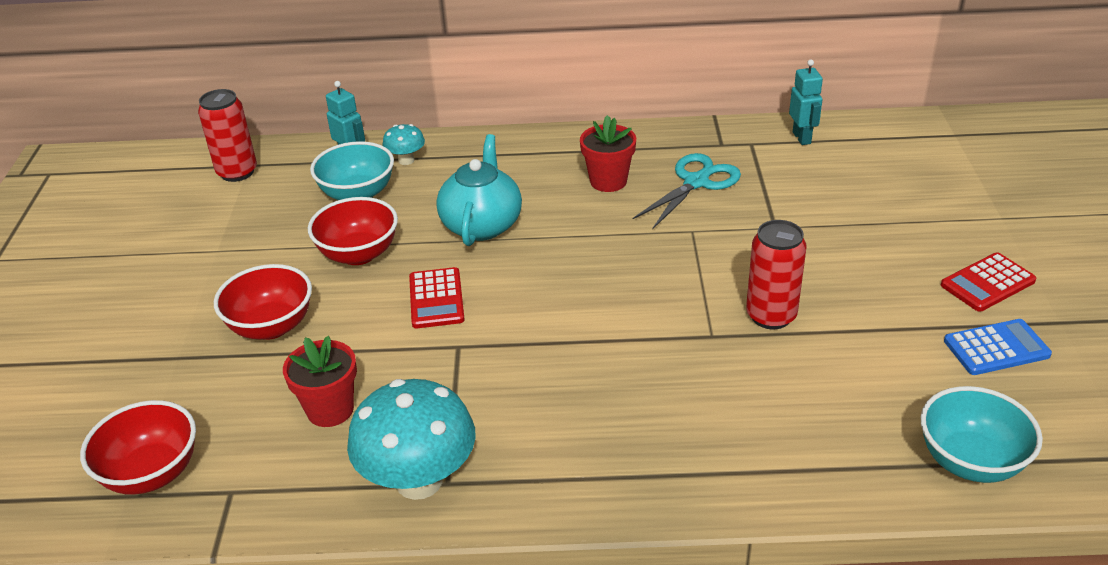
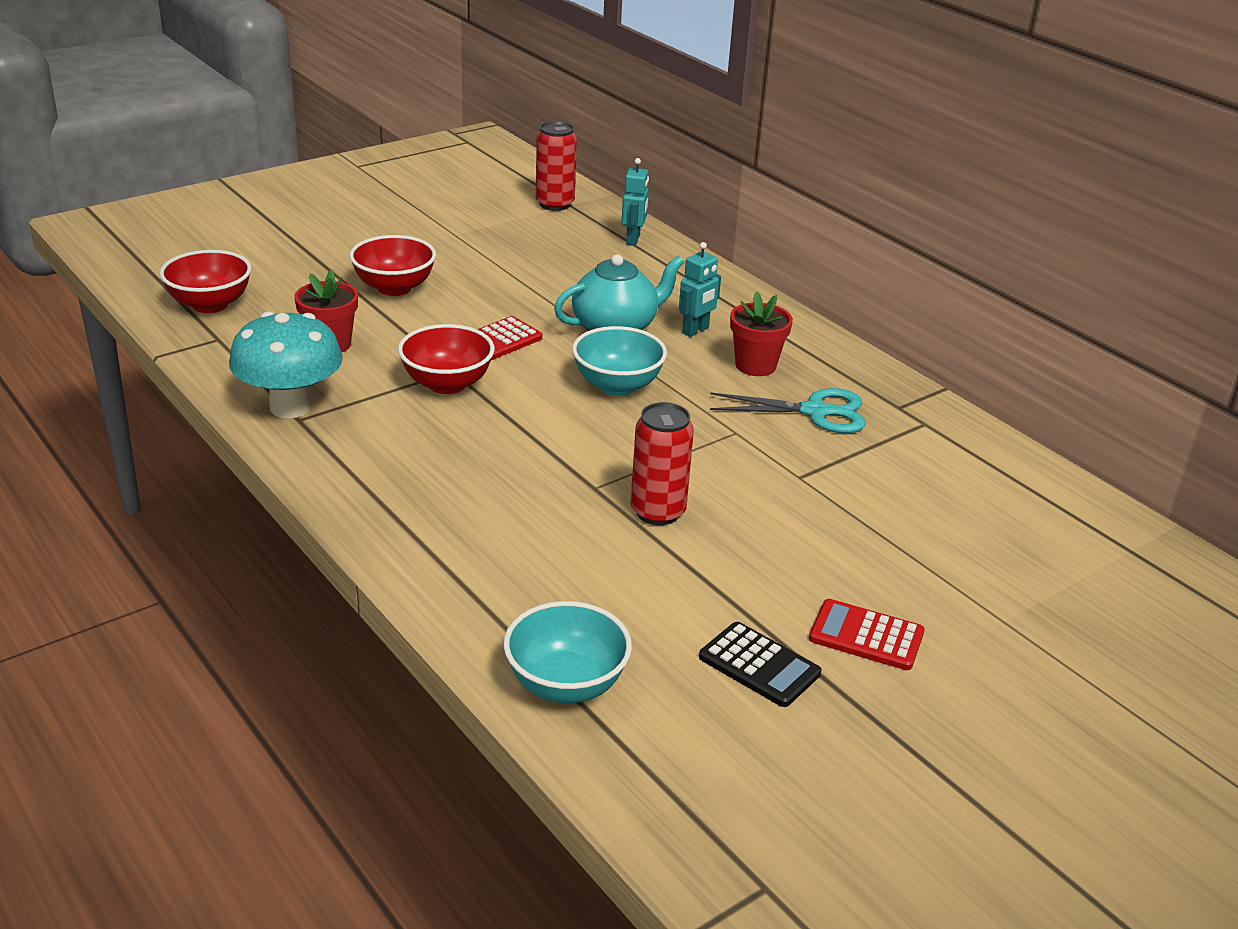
camera: 50 degrees right, 5 degrees down
(357, 194) = (588, 260): turquoise bowl -> turquoise bowl (617, 386)
(358, 254) = (515, 289): red bowl -> red bowl (447, 384)
(406, 160) = (660, 263): turquoise mushroom -> none
(802, 138) = (978, 450): turquoise robot -> turquoise robot (695, 330)
(996, 348) = (759, 665): blue calculator -> black calculator

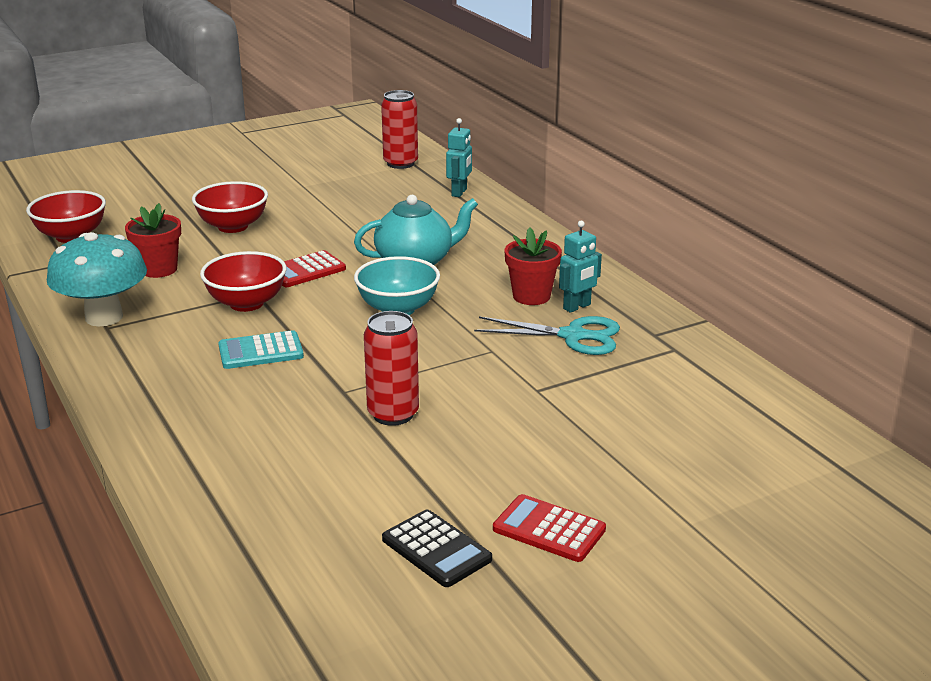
camera: 10 degrees right, 5 degrees down
(485, 443) = (261, 351): none -> turquoise calculator
(566, 684) = (250, 555): turquoise bowl -> none
(695, 330) = (487, 266): turquoise robot -> turquoise robot (577, 307)

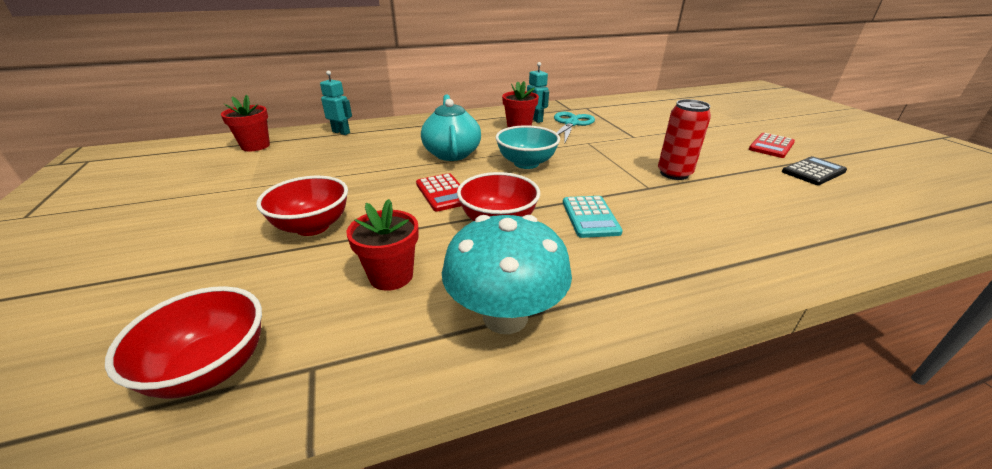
camera: 80 degrees left, 5 degrees up
(400, 163) = (255, 146): red can -> red flower pot

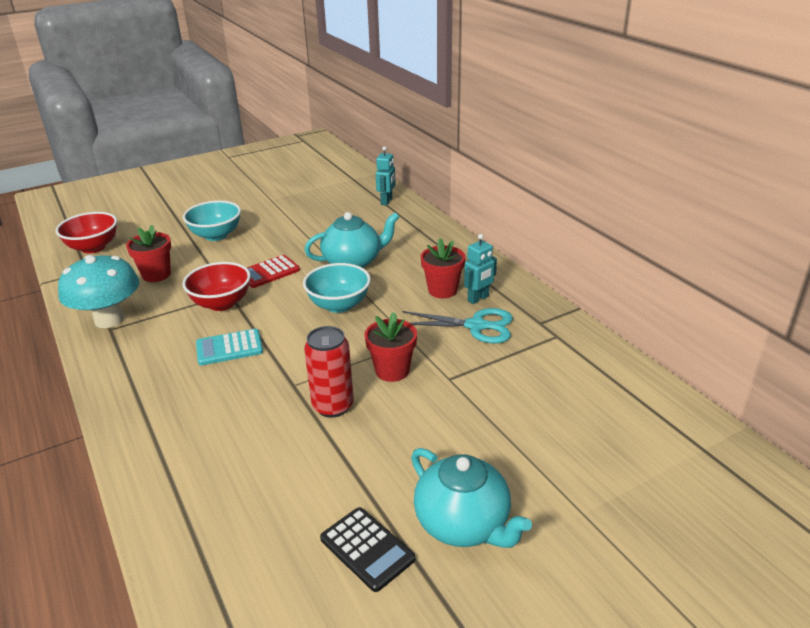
camera: 80 degrees right, 0 degrees up
(255, 146) = (343, 178): red flower pot -> red flower pot (392, 370)
(312, 226) = (216, 235): red bowl -> turquoise bowl
(771, 146) = (463, 524): red calculator -> turquoise teapot

